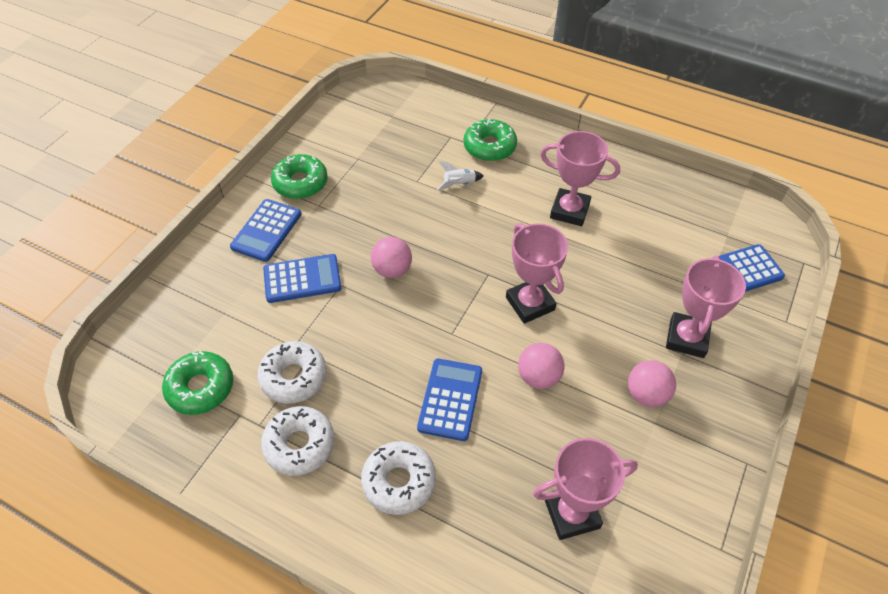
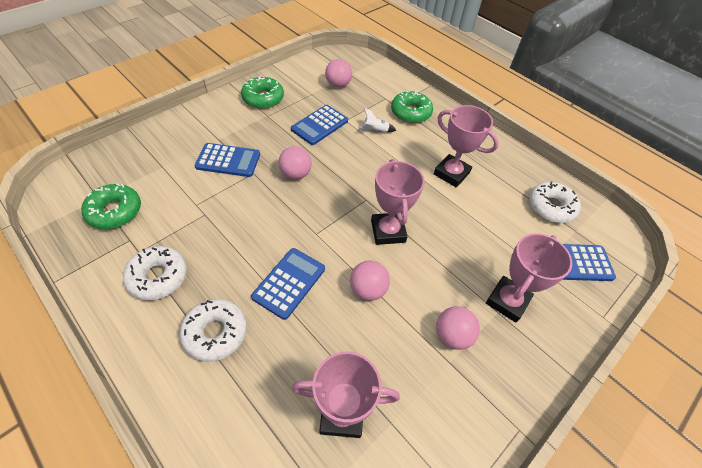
camera: 15 degrees right, 0 degrees up
(266, 231) = (222, 122): blue calculator -> blue calculator (319, 125)
(294, 377) = (183, 226): white donut -> white donut (550, 207)
(384, 136) = (338, 85): none -> pink ball

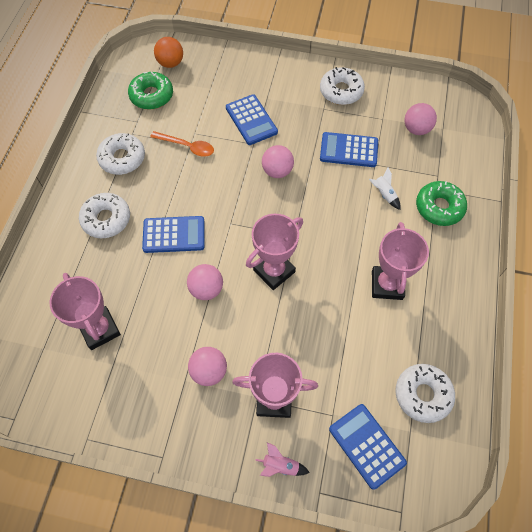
camera: 60 degrees right, 10 degrees up
(97, 177) = (170, 63): none -> orange ball
(204, 218) = (187, 146): none -> orange spoon
(263, 98) = (341, 91): green donut -> white donut
(569, 331) = (280, 465): none -> pink rocket

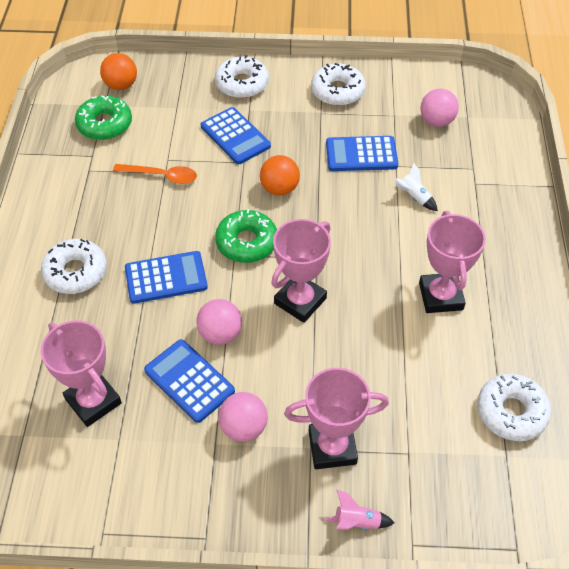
camera: 10 degrees left, 10 degrees down
(122, 158) = (82, 200): white donut -> white donut (242, 84)
(277, 171) = (279, 189): pink ball -> orange ball
(366, 446) = (457, 481): blue calculator -> blue calculator (189, 381)
(439, 207) = (483, 202): green donut -> green donut (247, 242)

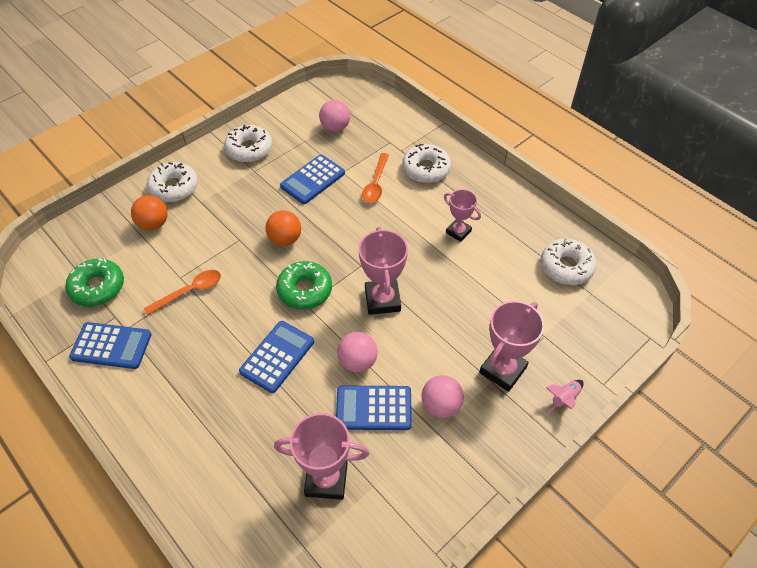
camera: 45 degrees left, 0 degrees up
(75, 272) = (205, 407): white donut -> white donut (426, 169)
(121, 85) = (76, 250): orange ball -> orange ball (153, 224)
(235, 136) = (212, 226): blue calculator -> blue calculator (111, 346)
(414, 197) = (376, 184): white rocket -> orange spoon
(441, 296) = (458, 232): pink trophy -> pink trophy, size x0.63

